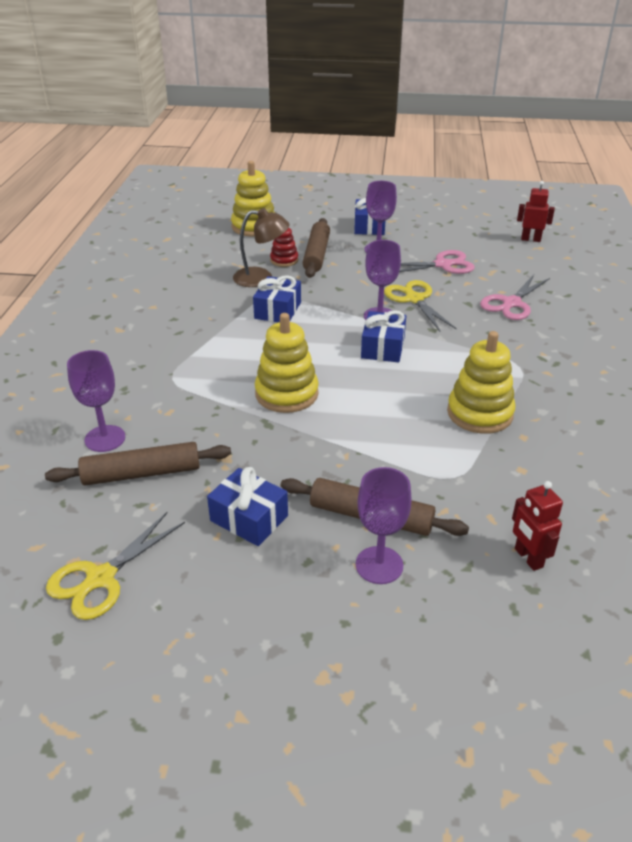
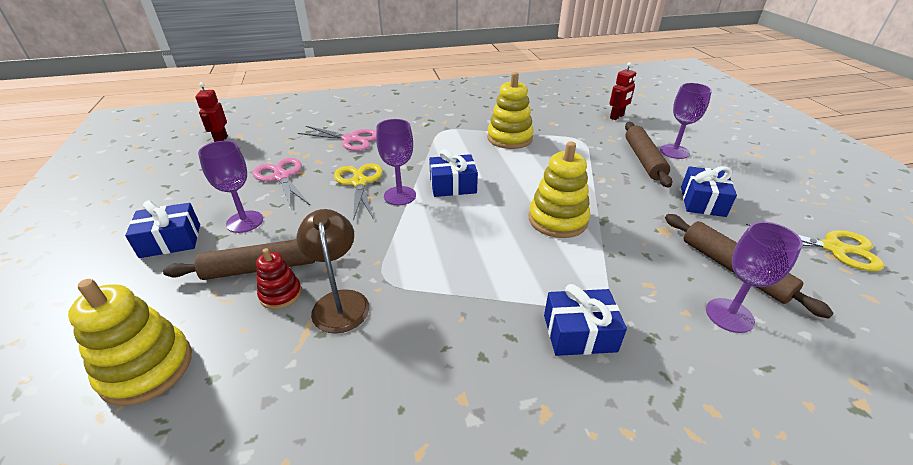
camera: 110 degrees left, 0 degrees up
(278, 310) = (417, 264): blue gift -> blue gift (579, 333)
(414, 299) = (359, 182): yellow scissors -> yellow scissors turned 120 degrees clockwise

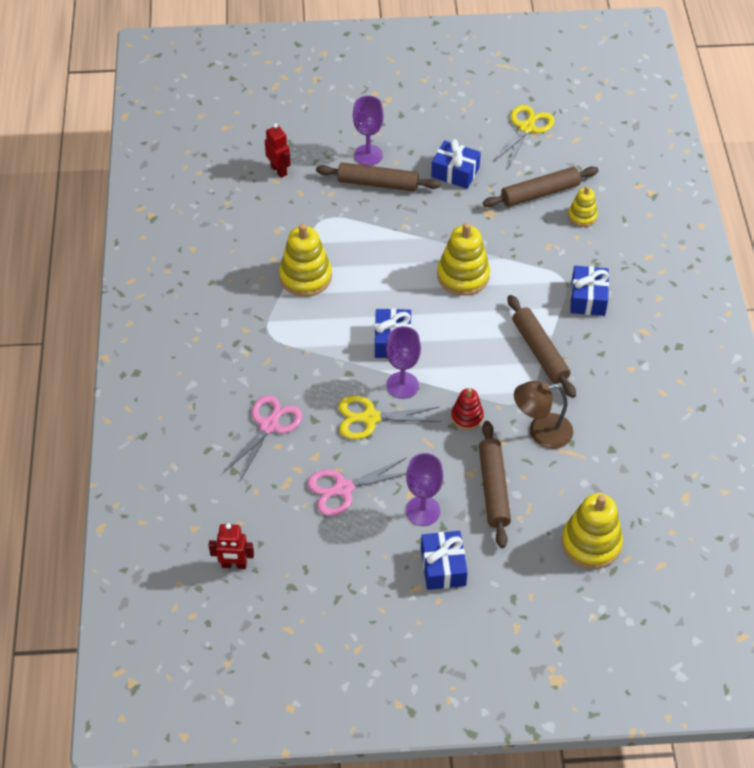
camera: 80 degrees left, 15 degrees up
(281, 294) = (527, 471): red stacking toy -> red stacking toy (467, 417)
(468, 290) = (539, 351): none -> brown rolling pin
(729, 315) = (582, 216): purple goblet -> yellow stacking toy

